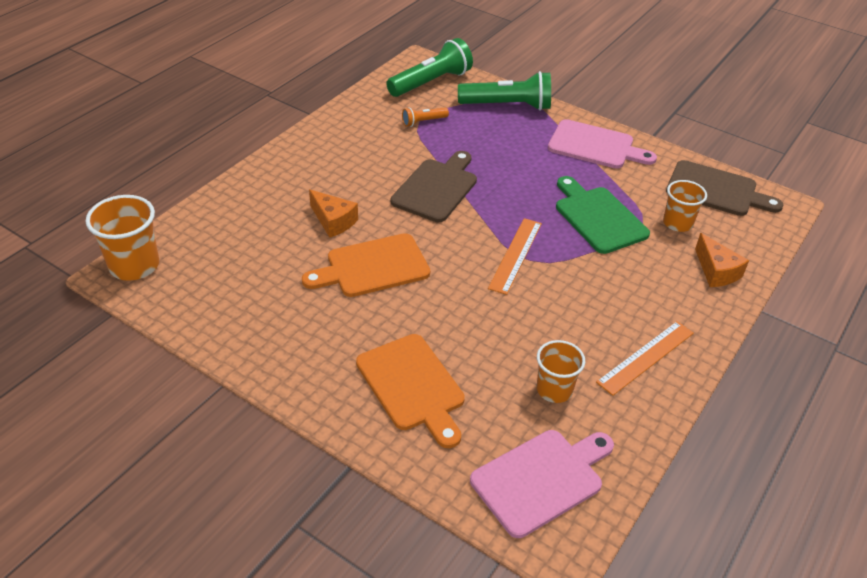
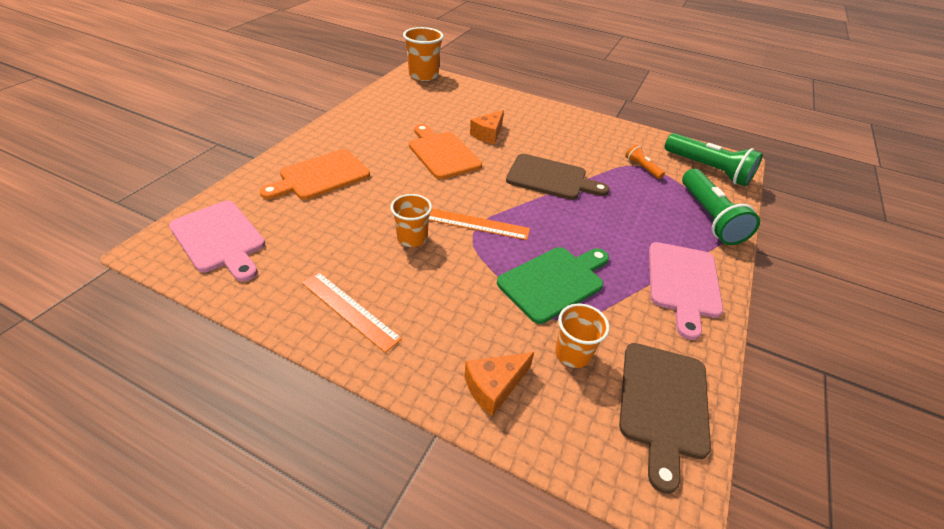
camera: 80 degrees right, 0 degrees up
(554, 389) = (311, 246): orange cup -> orange cup (412, 238)

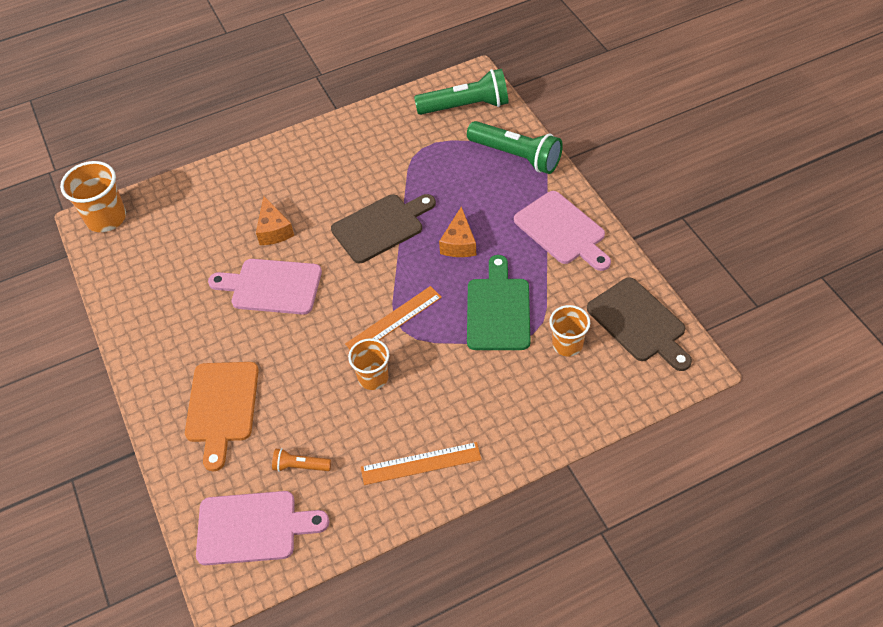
camera: 45 degrees left, 10 degrees up
(442, 153) = (271, 286): orange cutting board -> pink cutting board
(494, 387) = (558, 409): orange cheese -> orange cheese (459, 243)
(642, 168) = (424, 150): orange flashlight -> orange flashlight (300, 466)

